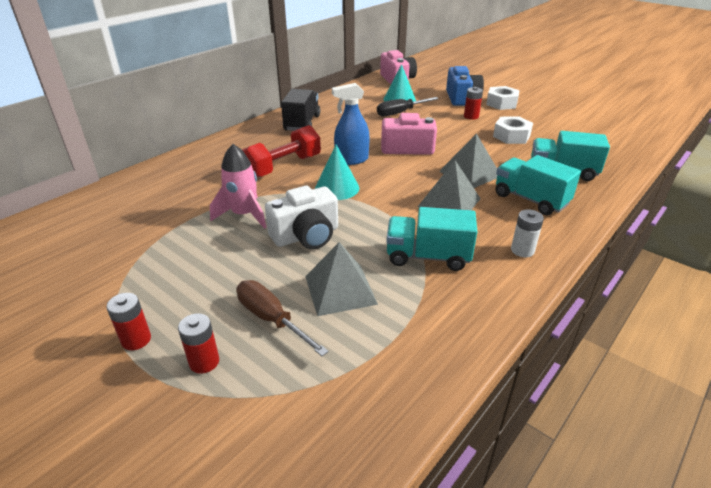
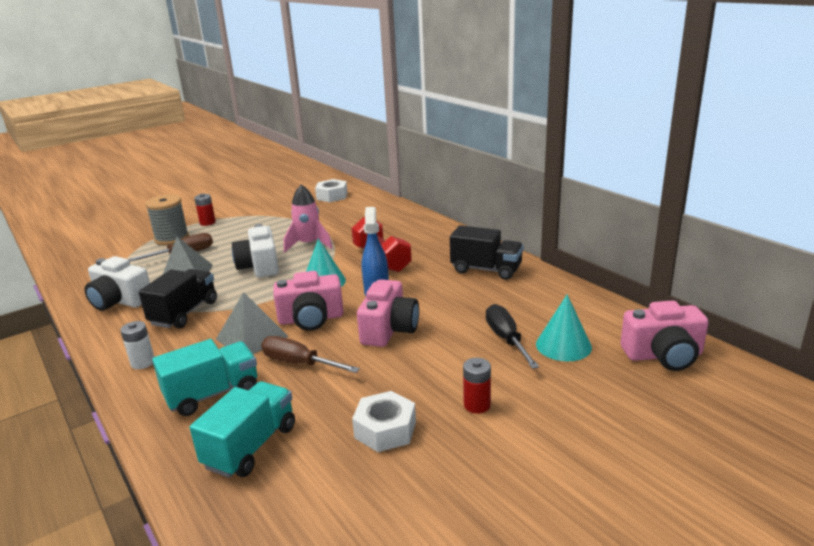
camera: 105 degrees right, 10 degrees down
(204, 362) = (172, 238): red battery -> grey spool
(406, 181) = (311, 319): none -> pink camera
(423, 326) = (120, 301): none -> white camera
(428, 257) = (184, 313): turquoise truck -> black truck
(461, 98) = (566, 413): blue camera -> none
(470, 173) = (299, 363): grey pyramid -> brown screwdriver
(501, 103) = (534, 460): white nut -> white nut (332, 196)

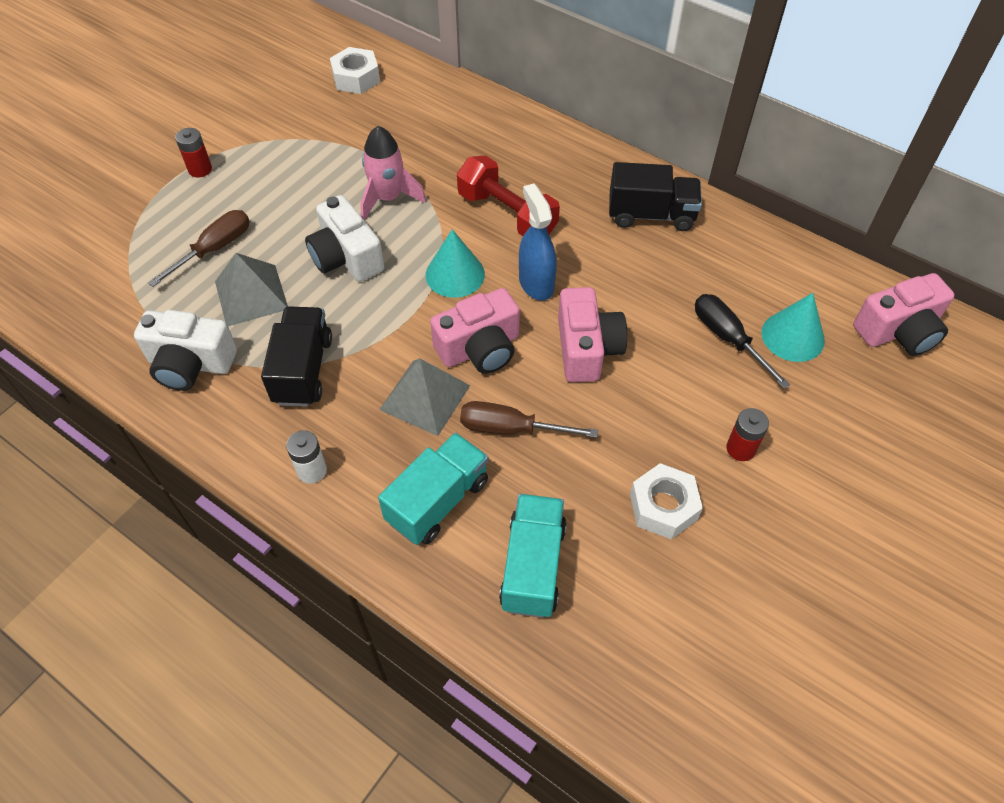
camera: 20 degrees left, 30 degrees up
(172, 238) = (169, 216): grey spool -> none

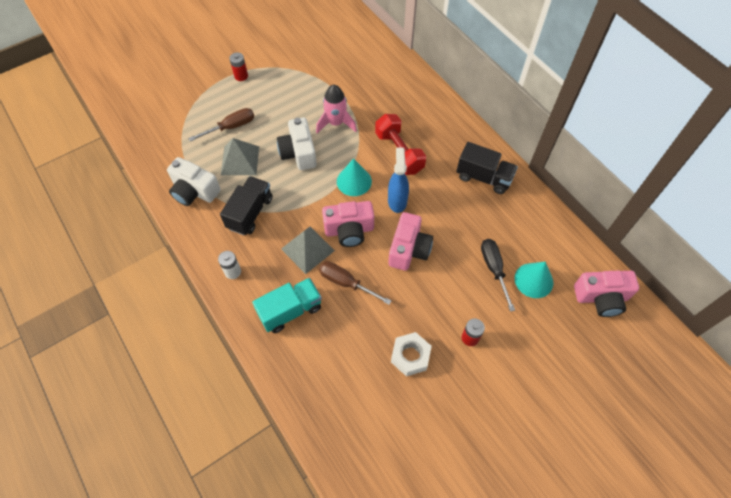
camera: 20 degrees right, 5 degrees up
(356, 78) = (348, 41): white nut -> none
(533, 566) = (325, 364): turquoise truck -> none

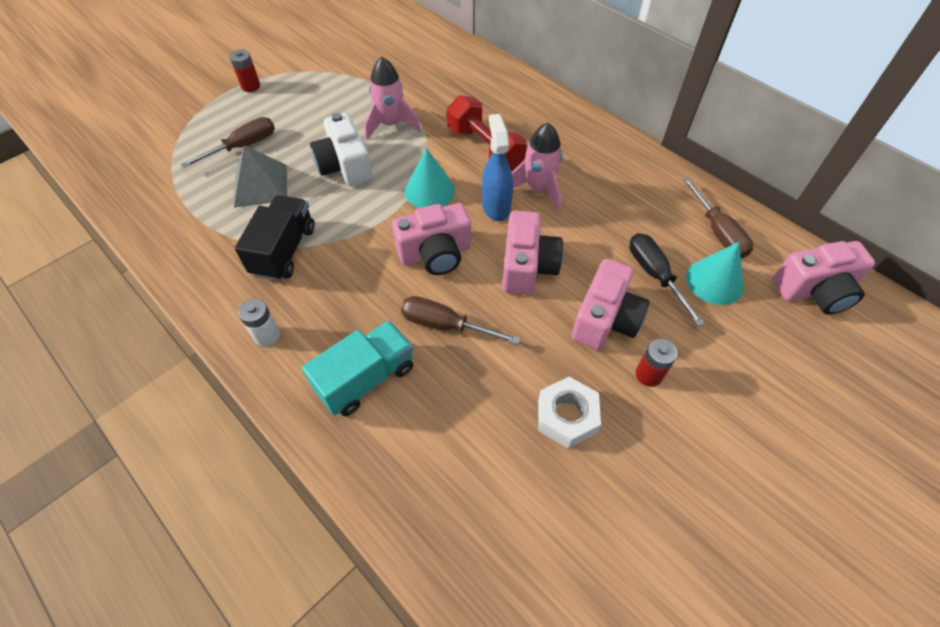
camera: 10 degrees left, 5 degrees down
(194, 191) = (196, 233): white camera -> none
(307, 249) = (378, 287): grey pyramid -> none
(430, 191) = (538, 189): none -> pink rocket
(452, 295) = (605, 319): none -> pink camera
(483, 177) = (606, 163): black truck -> none
(547, 243) = (717, 231): none -> brown screwdriver

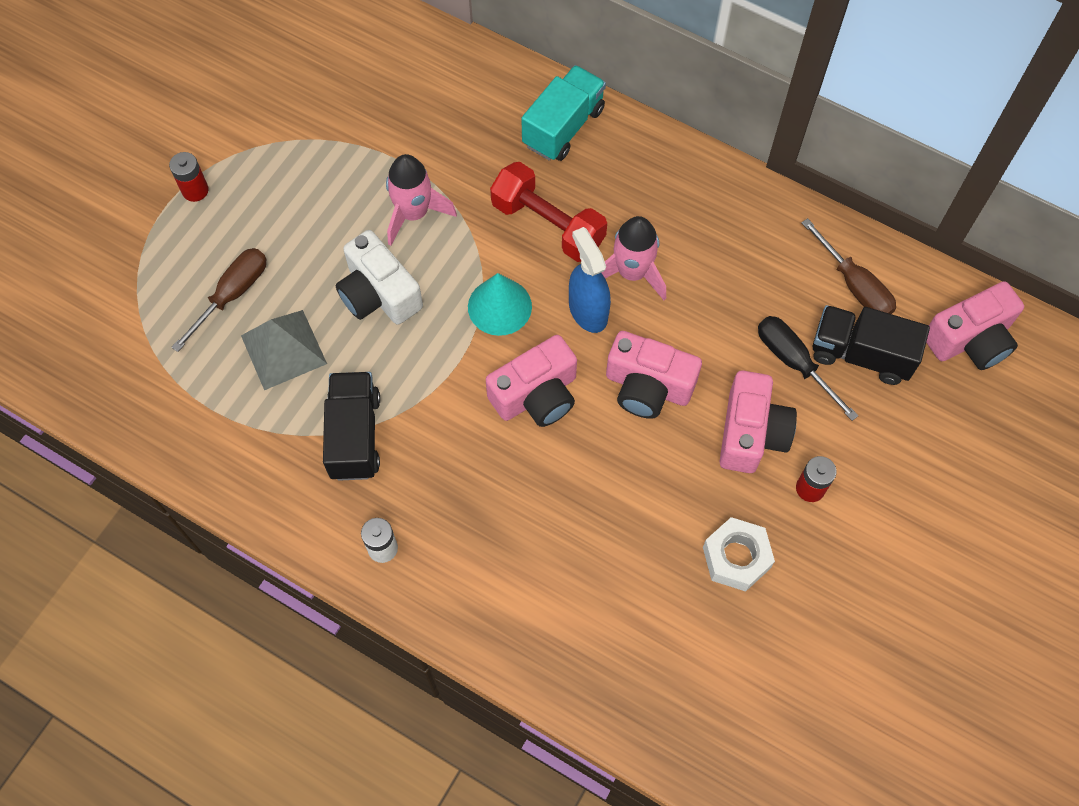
camera: 15 degrees left, 10 degrees up
(366, 378) = (513, 570): turquoise truck -> turquoise truck (563, 127)
(445, 325) = (578, 485): brown screwdriver -> none
(527, 266) = (648, 386): pink camera -> pink camera turned 120 degrees clockwise
(714, 281) = (861, 354): turquoise cone -> black truck

